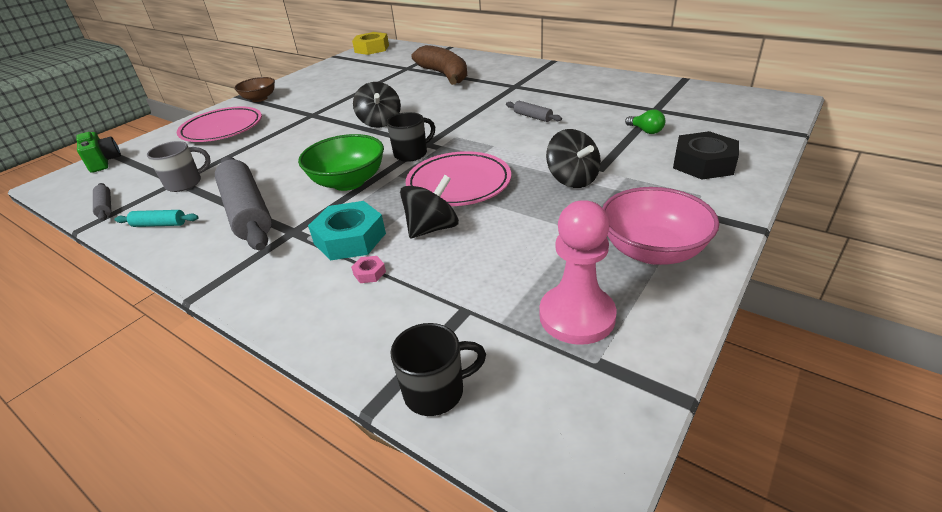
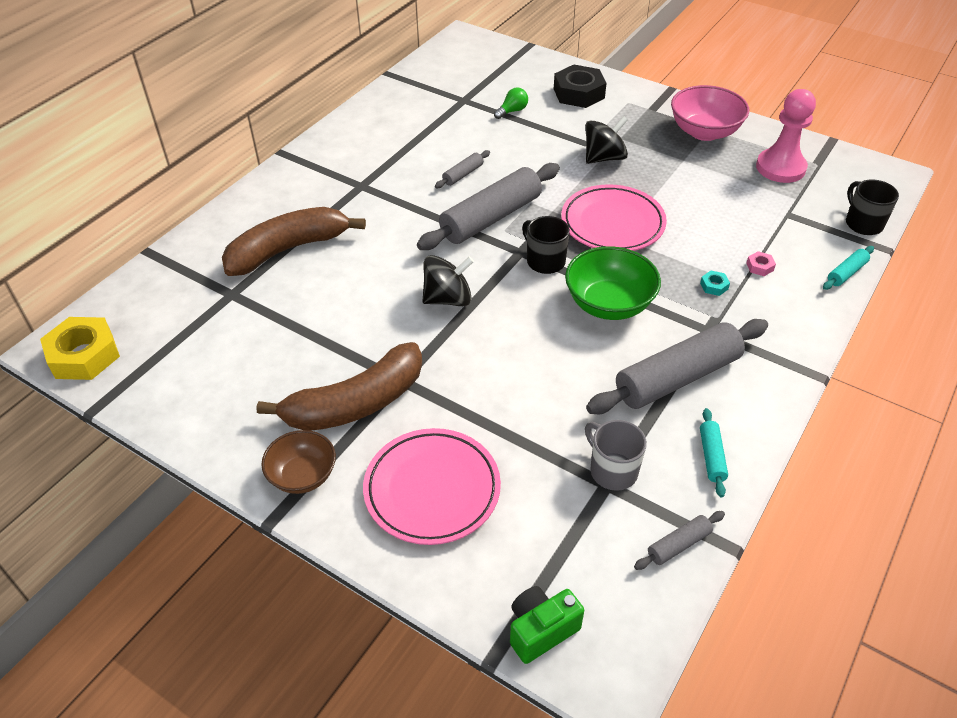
camera: 95 degrees left, 10 degrees up
(301, 105) = (356, 403): none -> brown banana
(334, 349) = (846, 273): none -> turquoise rolling pin
(350, 238) = (714, 286): turquoise nut -> turquoise nut, size x0.42
(432, 228) = (690, 236): black spinning top -> none
(472, 131) = (491, 218): none -> grey rolling pin

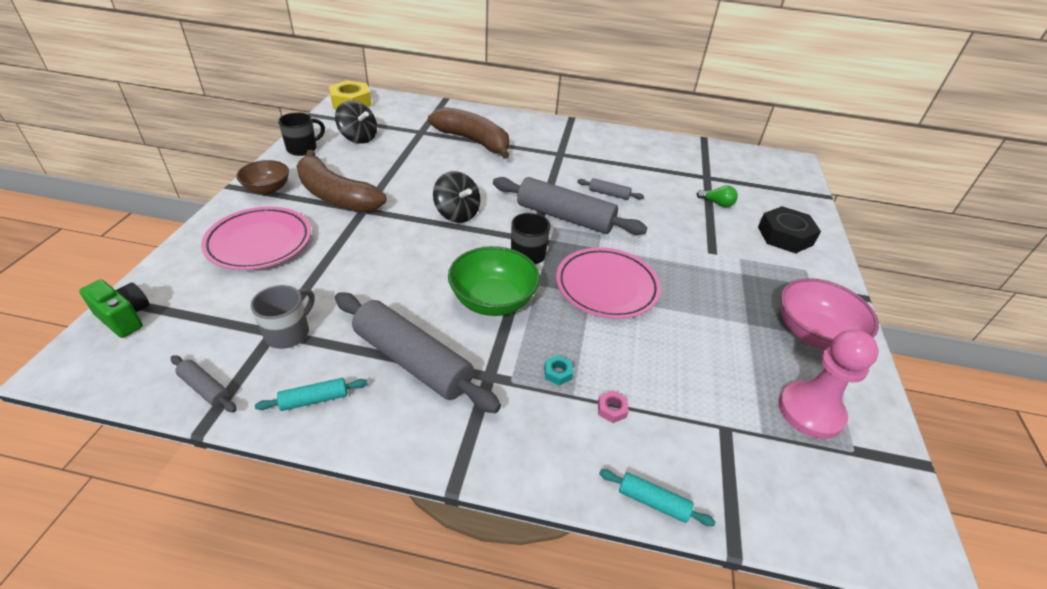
camera: 65 degrees right, 5 degrees down
(604, 158) = (700, 267): black spinning top -> black spinning top (358, 138)
(863, 223) = (769, 516): black mug -> black mug (303, 149)

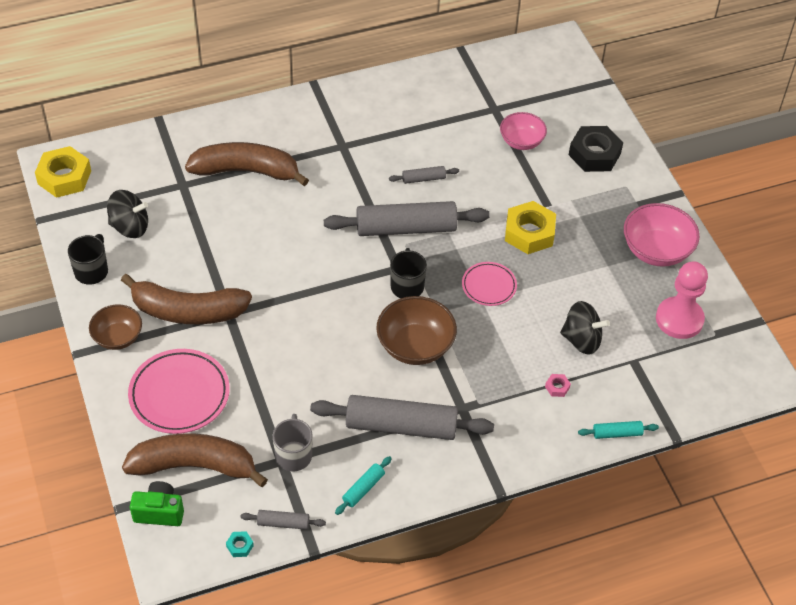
camera: 30 degrees left, 10 degrees up
(200, 298) = (194, 466): none -> brown banana
(457, 214) = (313, 274): black spinning top -> black spinning top (581, 340)
(493, 301) = (415, 346): green bowl -> brown bowl
(558, 373) = (505, 380): turquoise nut -> turquoise nut (240, 546)
(606, 287) = (489, 286): pink plate -> pink plate, size x0.58
(679, 264) = (529, 233): none -> yellow nut
(717, 203) = (521, 141): green light bulb -> pink bowl

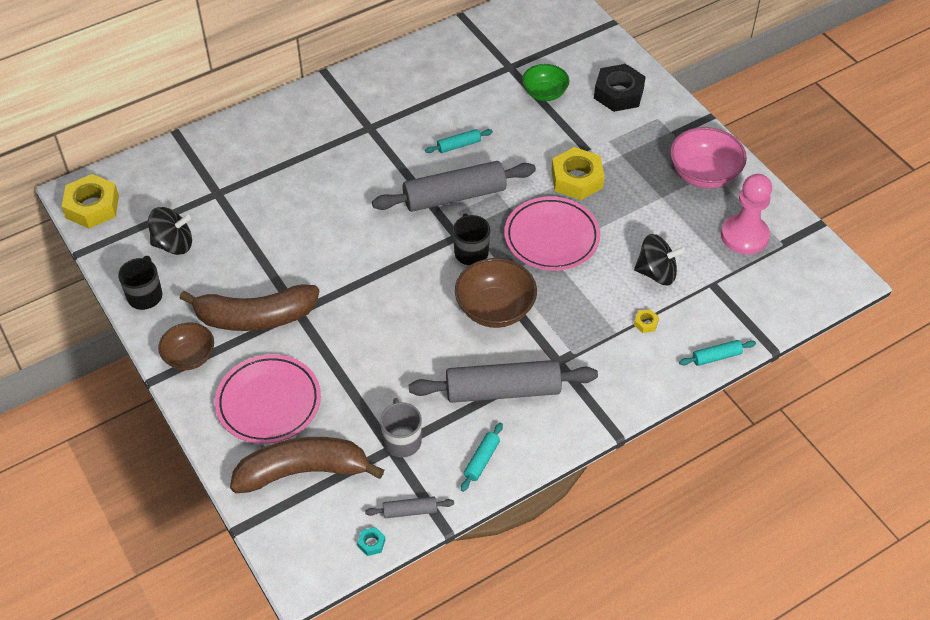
camera: 10 degrees left, 0 degrees up
(159, 512) = (279, 525): green camera -> none
(246, 171) = (279, 168): brown banana -> none
(423, 179) = (459, 145): grey rolling pin -> turquoise rolling pin
(489, 286) = (551, 237): pink plate -> pink plate, size x1.71
(521, 141) = (544, 93): pink bowl -> green bowl
(557, 387) = (646, 323): pink nut -> yellow nut

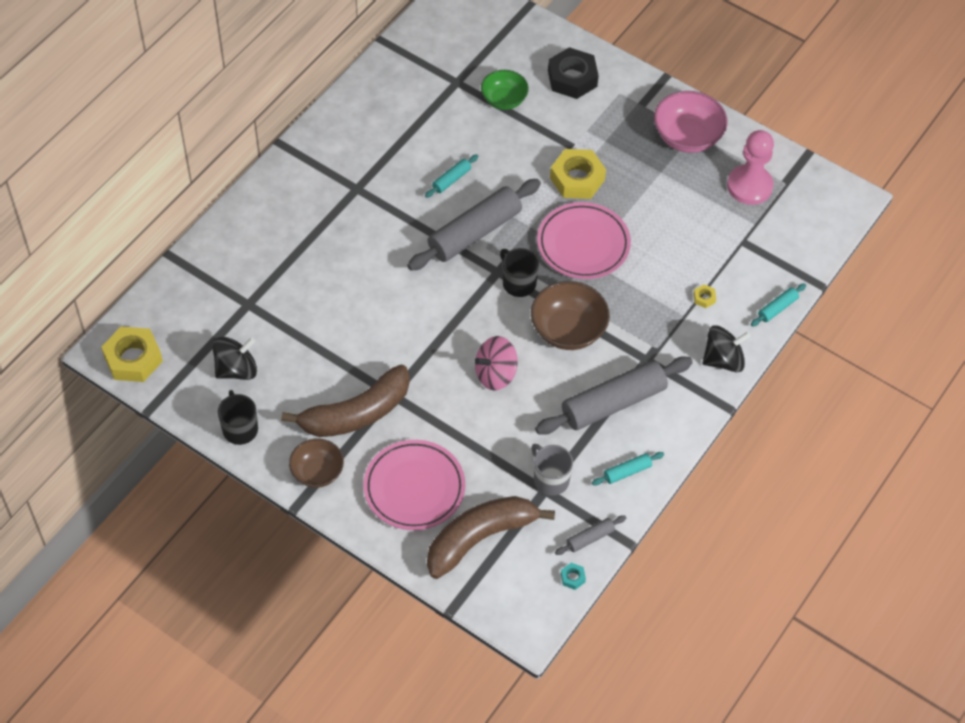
camera: 25 degrees left, 5 degrees up
(403, 326) = (495, 374): none -> pink spinning top
(481, 460) = (627, 472): turquoise rolling pin -> turquoise rolling pin turned 60 degrees clockwise
(656, 273) = (691, 247): black spinning top -> black spinning top (723, 360)

